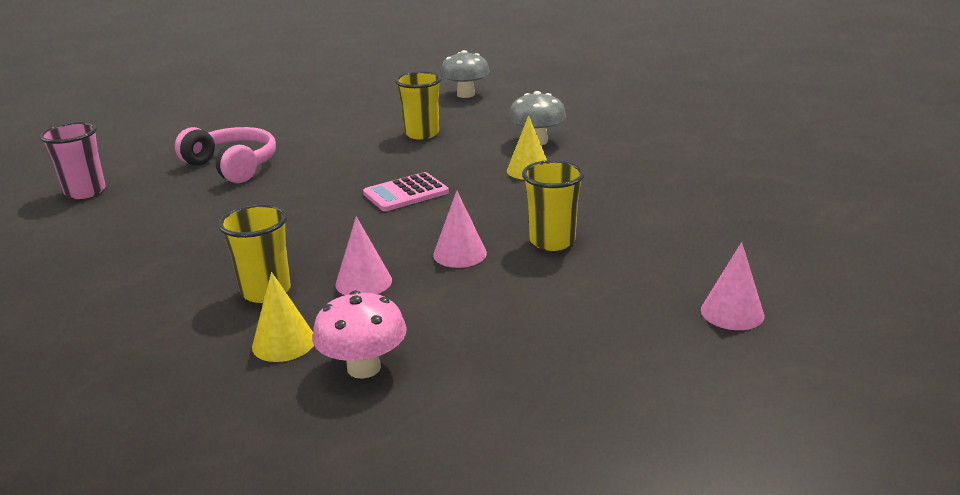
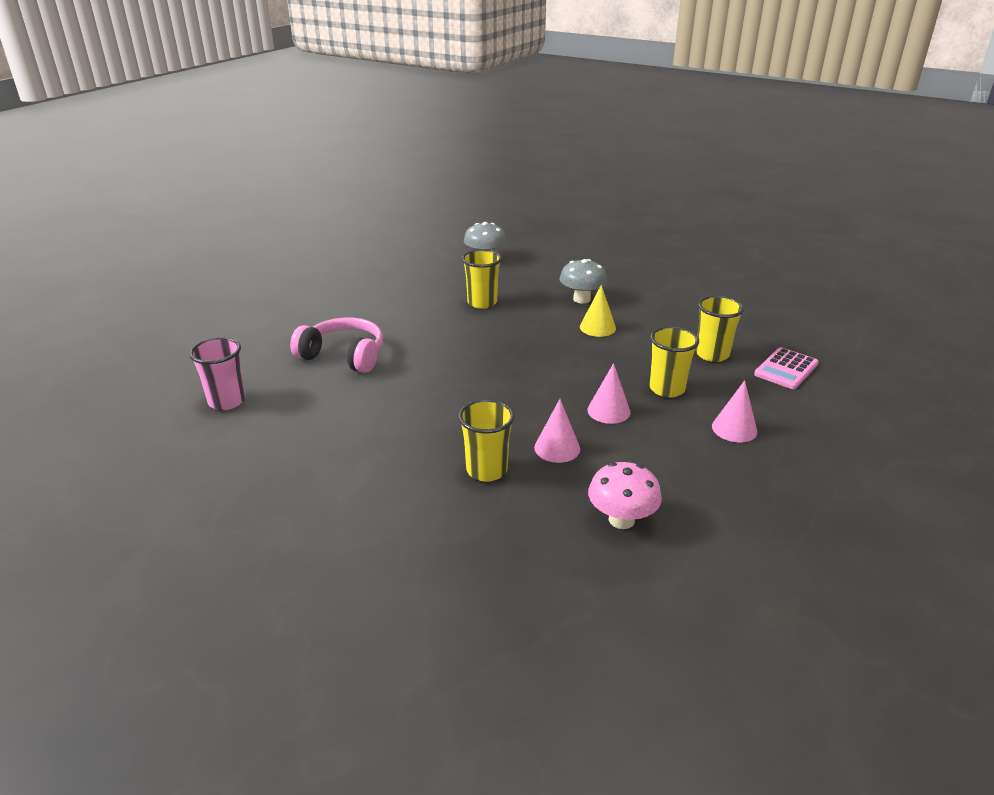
camera: 20 degrees left, 5 degrees up
(284, 343) = (542, 511): yellow cone -> none
(406, 193) = (519, 362): pink calculator -> pink calculator (786, 369)
(644, 213) = (712, 354): none -> yellow cup
(732, 312) = (830, 427): pink cone -> pink cone (734, 429)

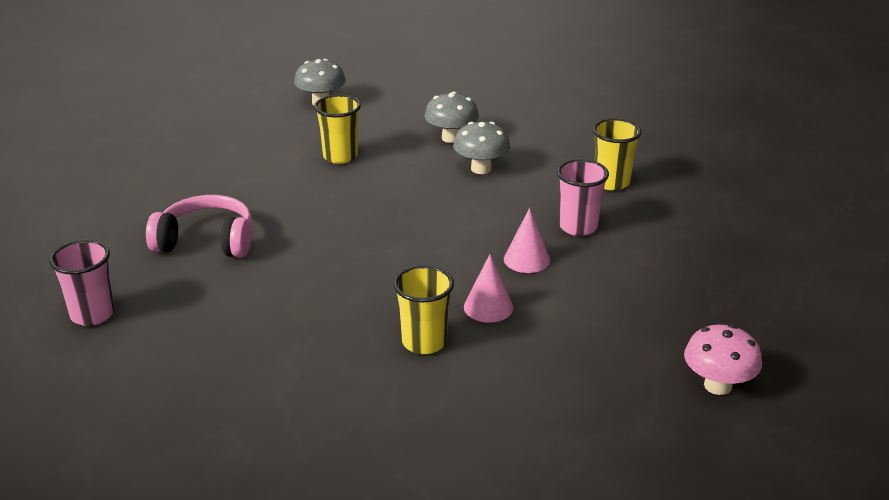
camera: 15 degrees left, 0 degrees up
(597, 327) = (481, 168): yellow cone -> grey mushroom
(621, 520) = (579, 368): pink mushroom -> pink mushroom (718, 385)
(667, 389) = (578, 227): yellow cup -> pink cup
(734, 429) = (658, 259): pink cone -> none
(786, 369) = (690, 188): pink calculator -> none

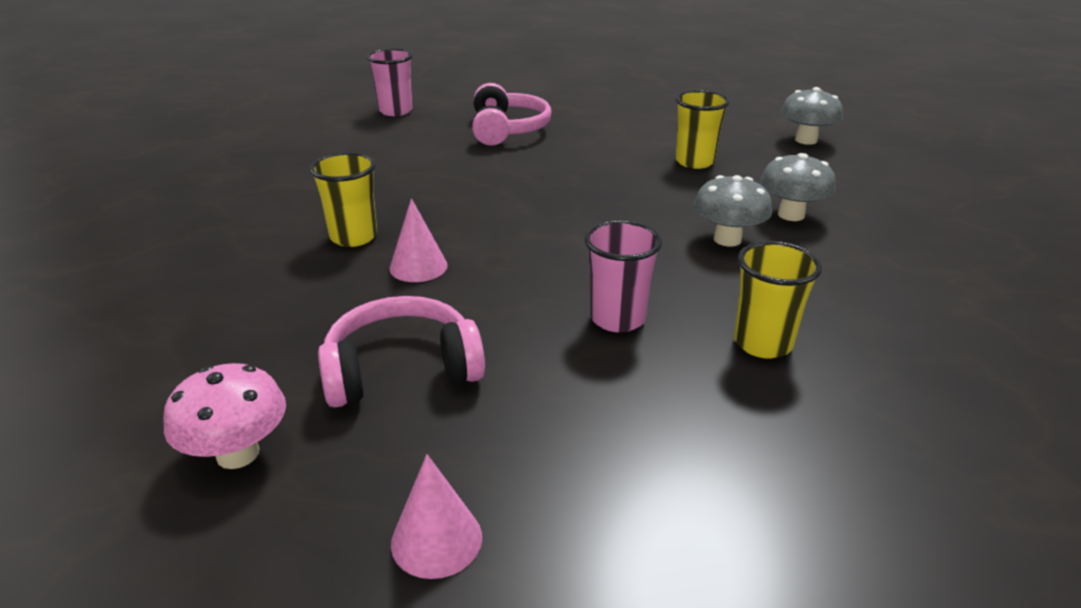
camera: 80 degrees right, 0 degrees up
(526, 259) = (523, 284): pink cone -> pink cone (436, 540)
(630, 318) = (401, 369): none -> pink headphones

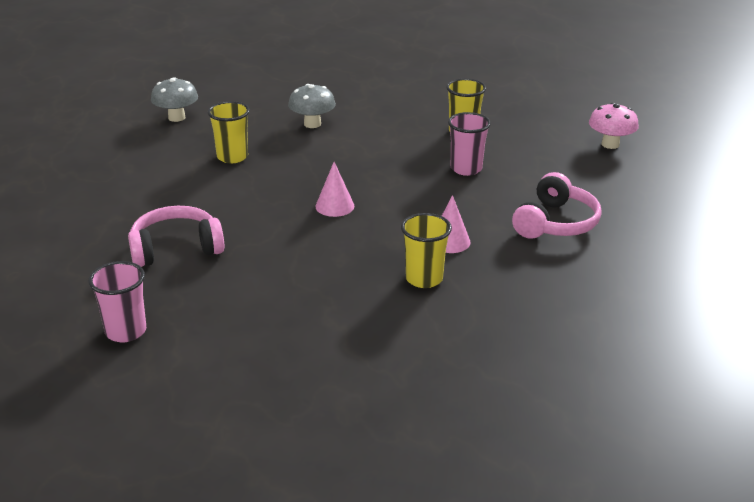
camera: 105 degrees left, 0 degrees up
(238, 454) = (650, 252): pink mushroom -> pink mushroom (610, 144)
(401, 369) = (556, 223): pink headphones -> pink headphones turned 120 degrees counterclockwise
(436, 540) = (648, 192): pink cone -> pink cone (335, 206)
(727, 239) = (356, 142): grey mushroom -> none

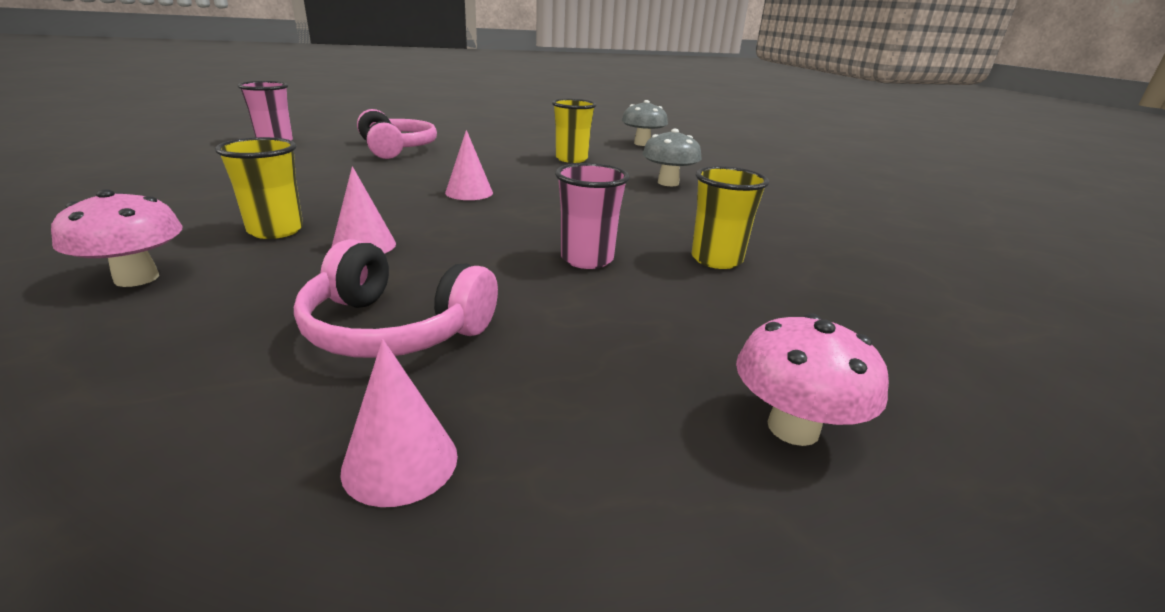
camera: 80 degrees right, 5 degrees down
(508, 312) = (137, 278): none -> pink mushroom
(644, 216) = (400, 462): none -> pink cone

